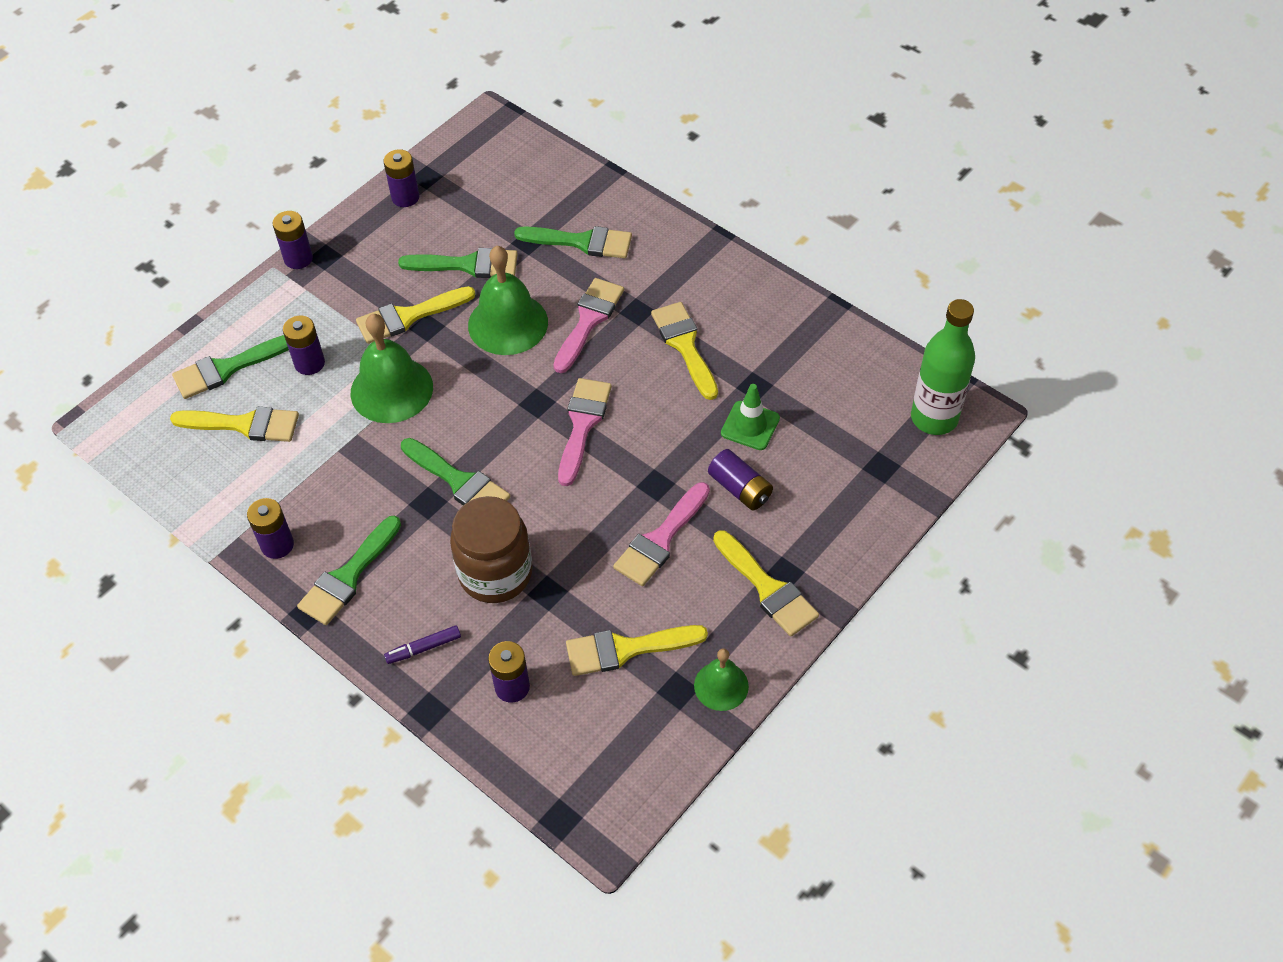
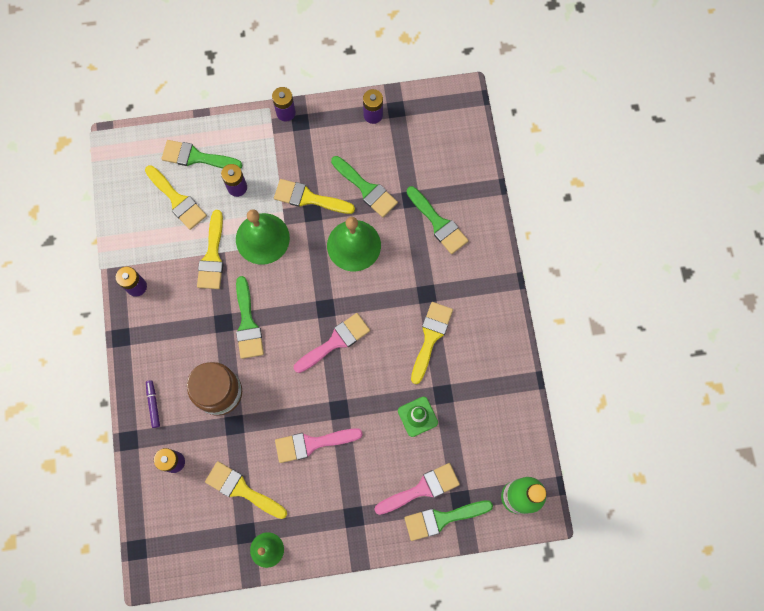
camera: 40 degrees right, 20 degrees up
(348, 576) = (153, 333): green brush -> green brush (442, 518)
(423, 648) = (153, 404): purple marker -> purple marker turned 60 degrees clockwise
(589, 320) = (396, 279): pink brush -> pink brush (422, 489)
(740, 489) = (377, 449): purple battery -> none
(767, 588) = (337, 518): yellow brush -> yellow brush (212, 256)

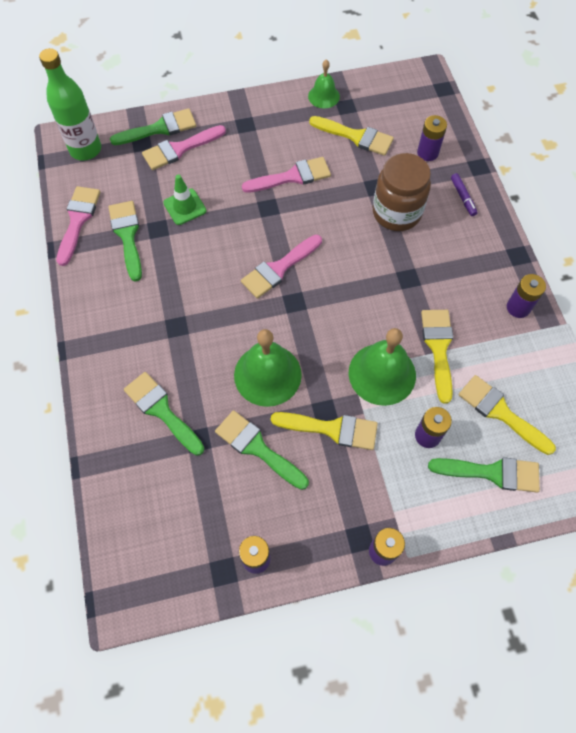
camera: 175 degrees right, 10 degrees down
(247, 323) = (380, 279): green brush -> green brush (127, 235)
(430, 337) = (171, 281): yellow brush -> none
(517, 410) = (78, 220): none -> pink brush

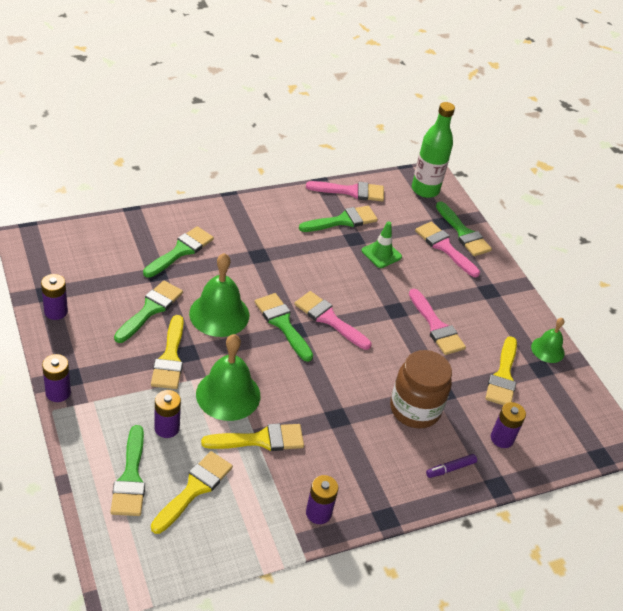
camera: 75 degrees right, 20 degrees down
(284, 313) = (282, 324): none -> green brush

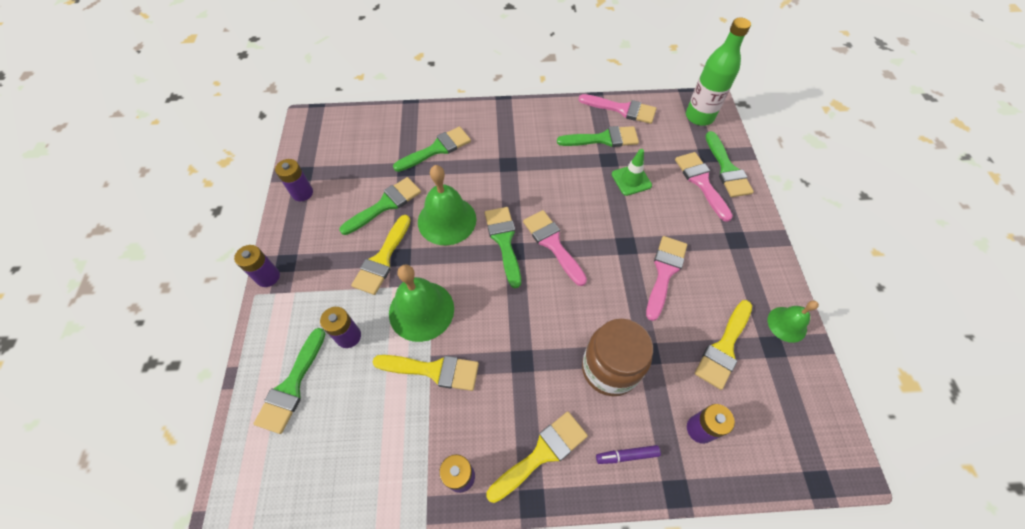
camera: 25 degrees right, 15 degrees up
(194, 489) = (346, 414): yellow brush -> yellow brush (542, 454)
(436, 326) = (664, 272): pink brush -> pink brush turned 150 degrees counterclockwise

